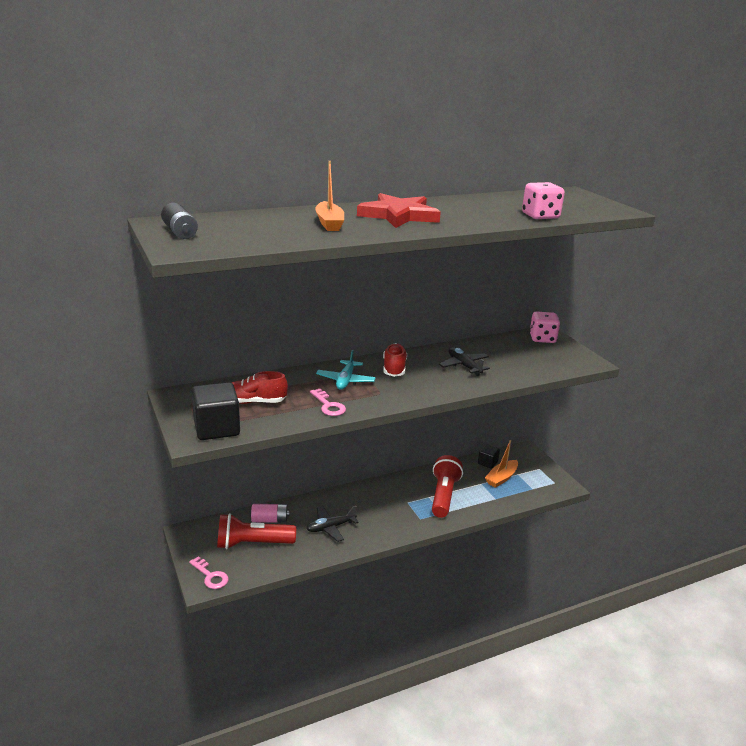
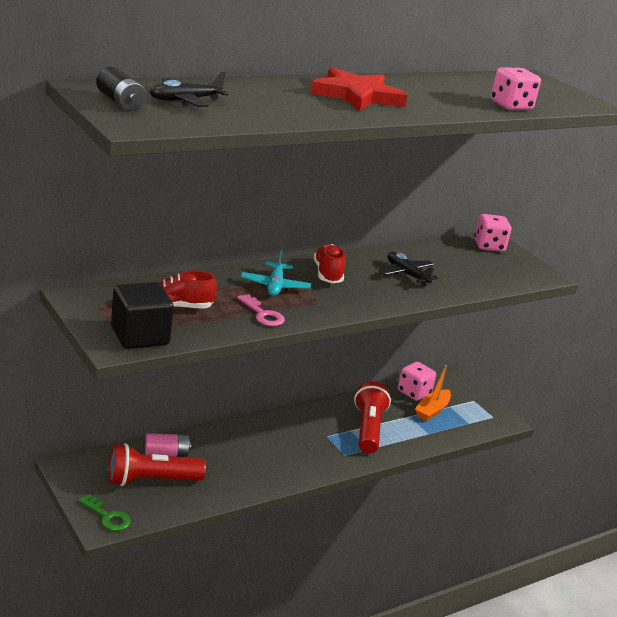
camera: 10 degrees left, 0 degrees up
(210, 576) = (107, 516): pink key -> green key
(329, 223) = (284, 101): orange boat -> none
(331, 527) = (241, 463): black plane -> black plane (185, 101)
(487, 463) = (414, 393): black cube -> pink dice

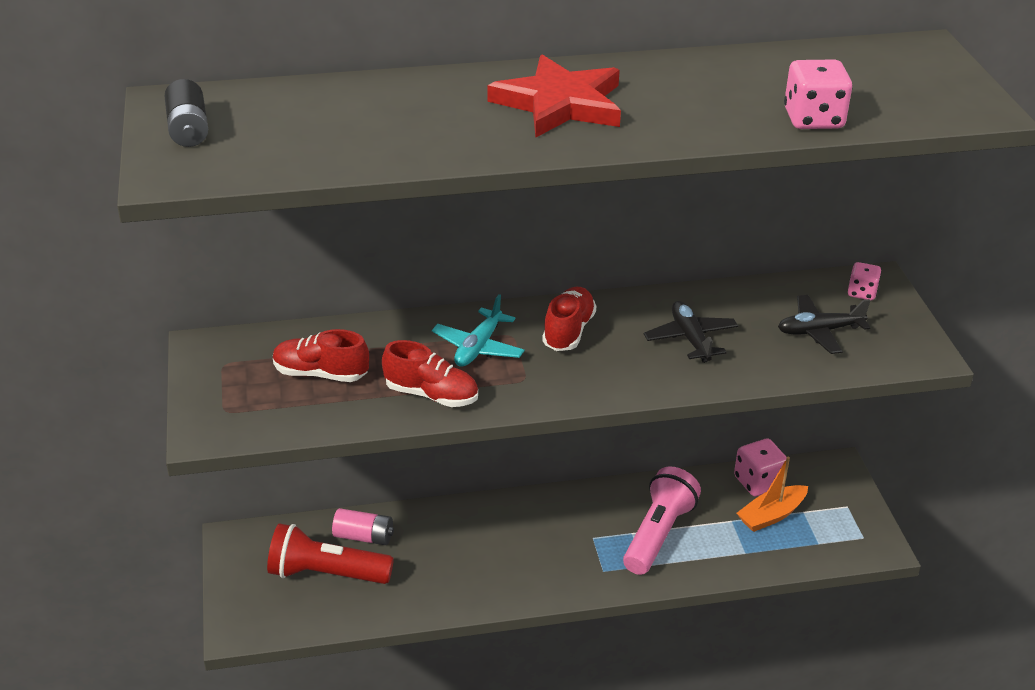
camera: 25 degrees right, 10 degrees up
(107, 516) = (250, 617): green key -> none
(140, 336) = (247, 417): black cube -> none
(185, 101) = (283, 123): black plane -> black plane (819, 331)
(263, 314) = (431, 395): pink key -> red shoe
(368, 429) = (658, 534): red flashlight -> pink flashlight
(488, 246) = (861, 293): pink dice -> pink dice, size x0.62

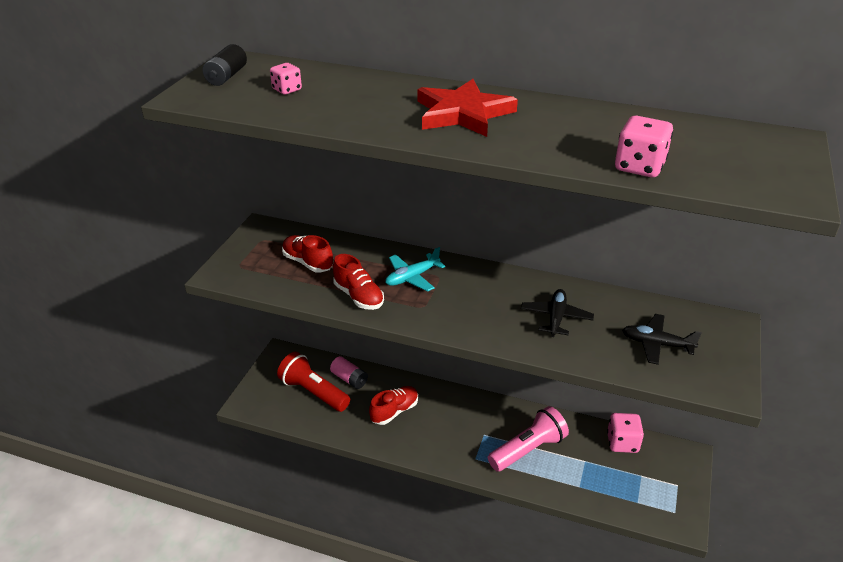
camera: 30 degrees right, 0 degrees up
(568, 331) = (477, 286): red shoe -> red shoe (394, 411)
(771, 515) = (616, 469): orange boat -> none
(861, 293) = (713, 328): pink dice -> pink dice (287, 90)

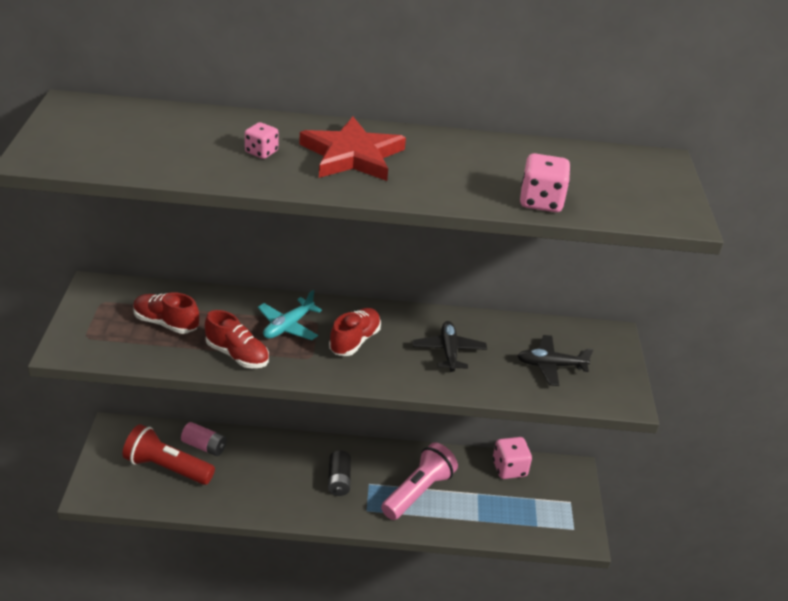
camera: 20 degrees left, 0 degrees up
(226, 76) = (72, 127): black battery -> black battery (339, 480)
(287, 90) = (151, 139): pink dice -> pink dice (261, 152)
(394, 411) = (266, 474): red shoe -> red shoe (355, 341)

